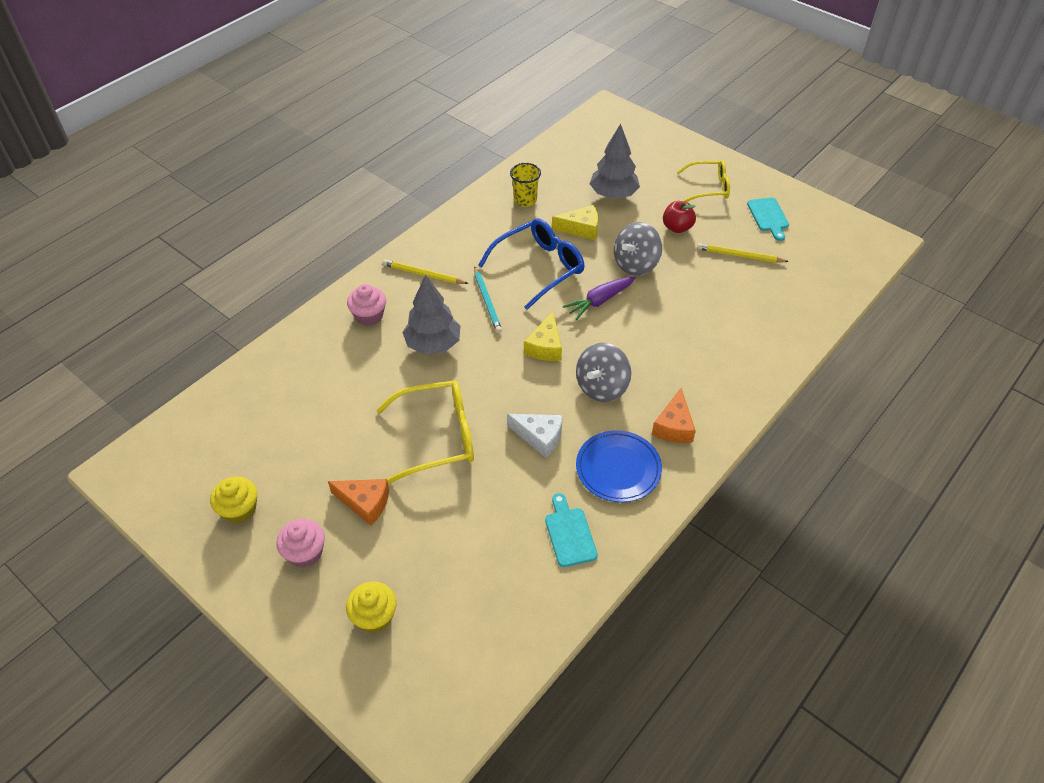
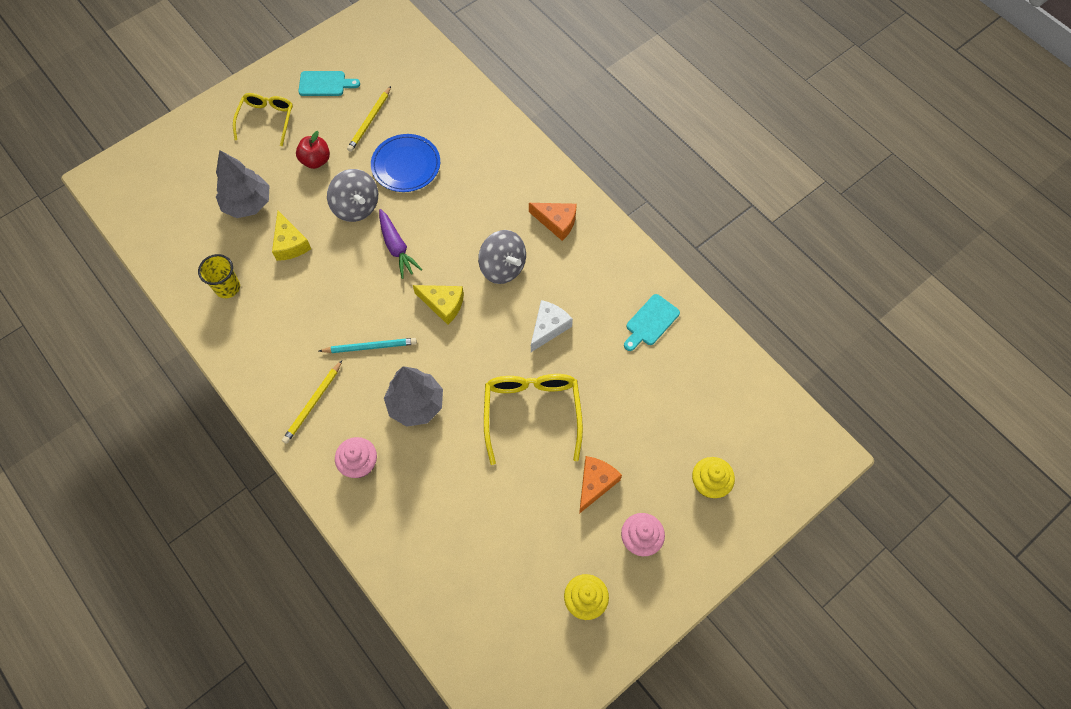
camera: 80 degrees left, 15 degrees up
(539, 267) = (335, 291): blue glasses -> none
(569, 534) = (650, 322): turquoise cutting board -> turquoise cutting board turned 45 degrees counterclockwise
(581, 229) = (290, 243): yellow cheese -> yellow cheese turned 150 degrees clockwise
(618, 468) = (592, 273): blue plate -> blue plate (406, 165)

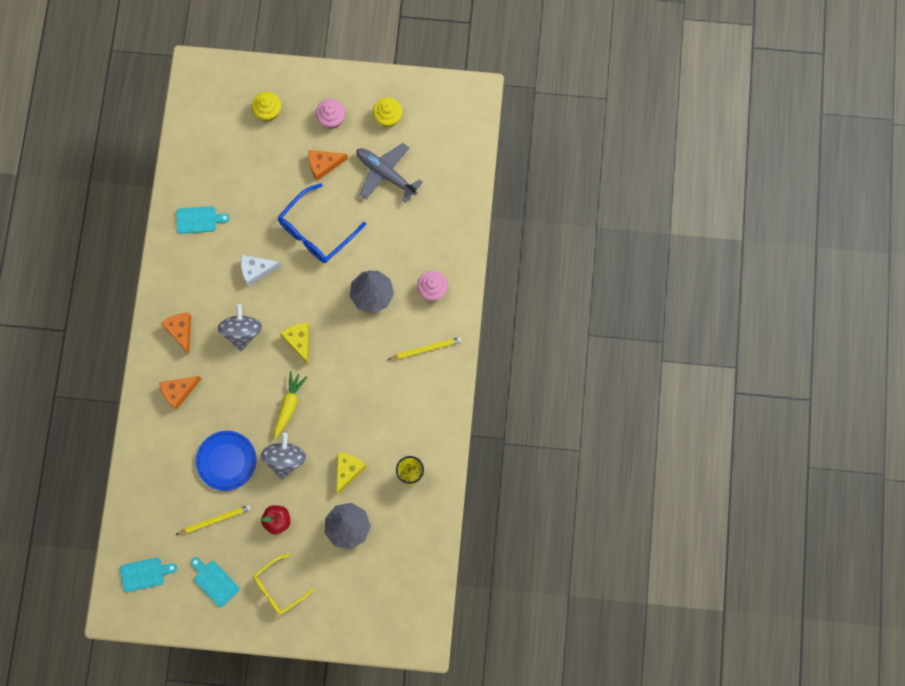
camera: 135 degrees left, 10 degrees up
(370, 346) = (364, 354): turquoise pencil -> none
(387, 47) = (145, 574): none -> turquoise cutting board
(397, 248) = (289, 405): purple carrot -> yellow carrot
(504, 178) = (178, 392): none -> orange cheese
(523, 535) = (386, 174): none -> grey plane
(532, 413) = (316, 231): yellow glasses -> blue glasses

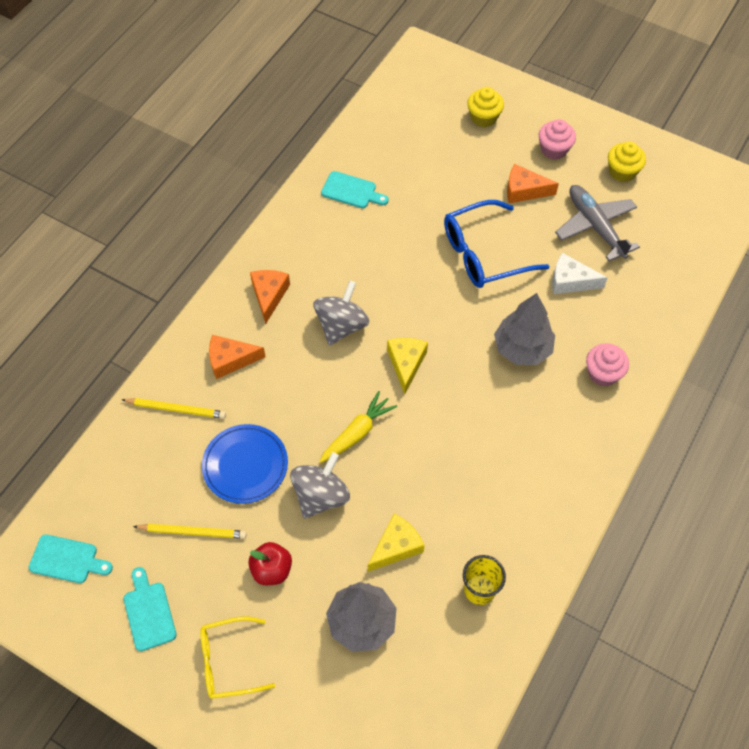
camera: 25 degrees right, 15 degrees down
(256, 270) = (392, 267): white cheese -> white cheese (570, 281)
(426, 349) = (566, 439): yellow pencil -> yellow pencil (176, 409)

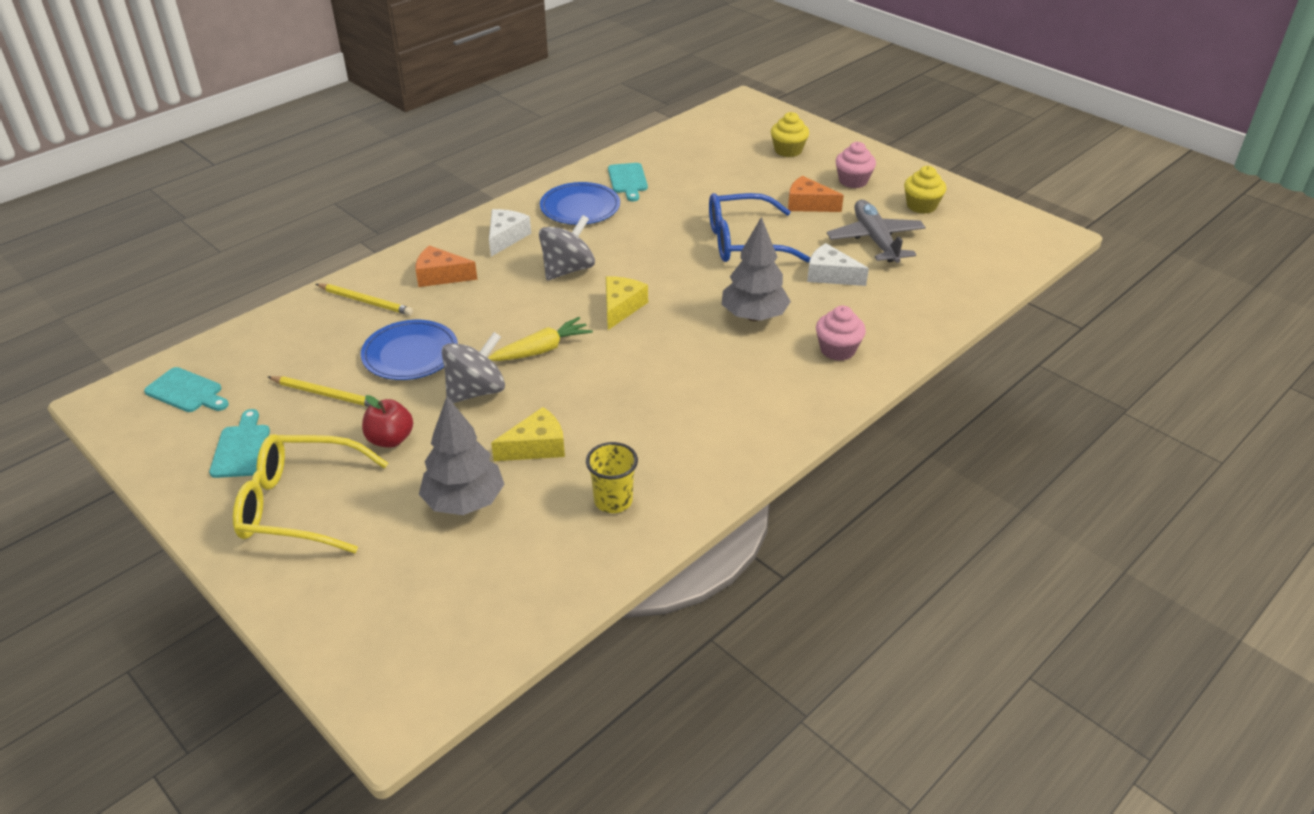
camera: 15 degrees right, 20 degrees down
(228, 661) = (300, 505): yellow glasses -> yellow glasses, size x1.51
(269, 295) = (506, 237): orange cheese -> white cheese
(321, 239) = (580, 207): none -> blue plate
(351, 191) = (628, 180): turquoise cutting board -> turquoise cutting board turned 45 degrees clockwise

